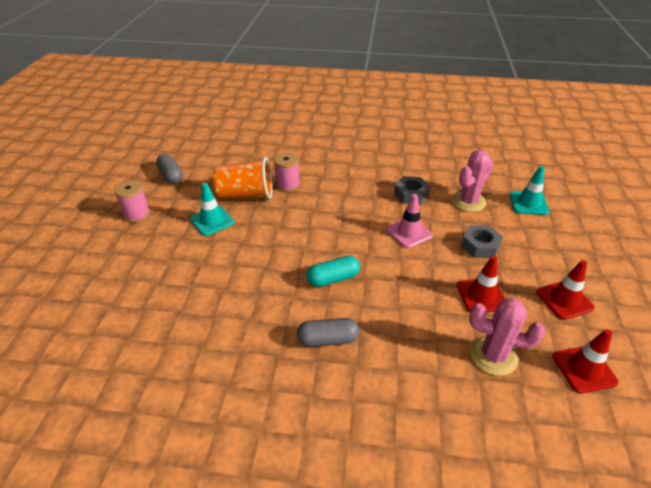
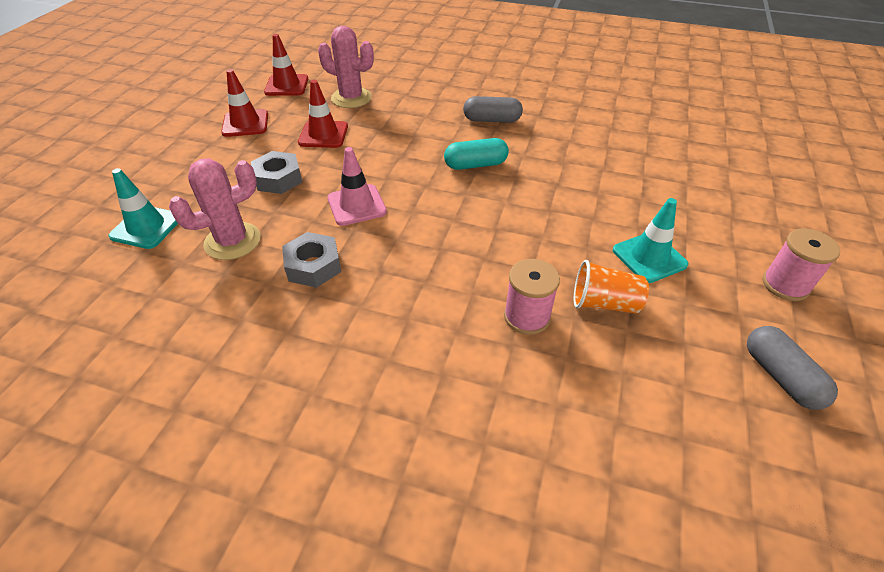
camera: 170 degrees left, 5 degrees up
(246, 195) = (604, 303): orange cup -> orange cup, size x0.65

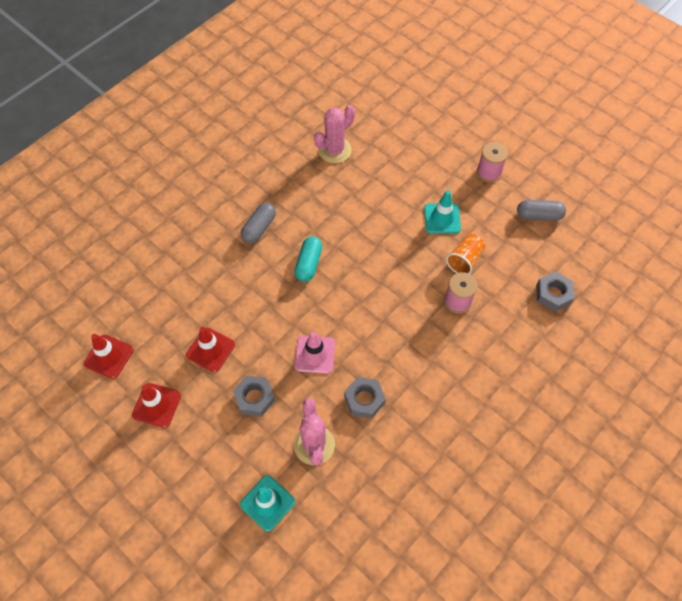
camera: 65 degrees left, 15 degrees up
(351, 98) = (165, 312): pink cactus -> pink cactus (335, 150)
(643, 450) = (553, 294): none -> grey nut

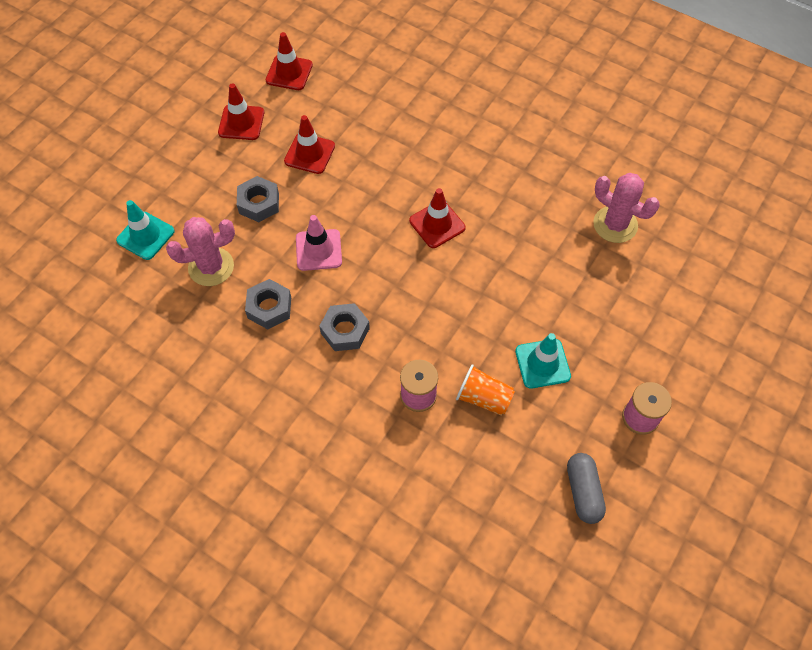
camera: 80 degrees right, 0 degrees up
(259, 228) = (474, 167): grey capsule -> none
(308, 264) = (437, 224): turquoise capsule -> red traffic cone
(553, 294) = (454, 518): grey nut -> grey nut (345, 331)

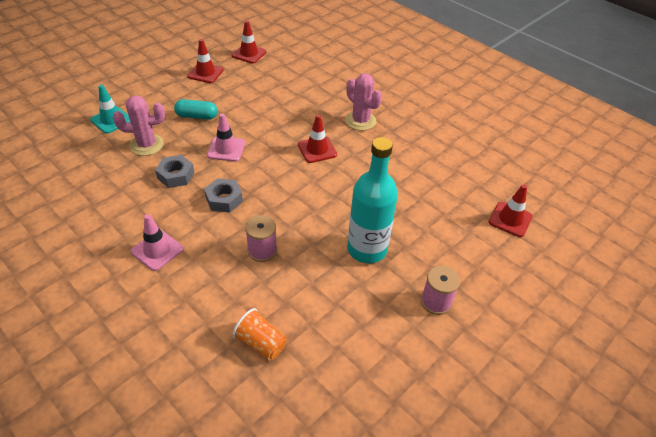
camera: 10 degrees right, 15 degrees down
(259, 203) = (197, 116): grey nut -> turquoise capsule
(291, 424) = (157, 250): none -> pink traffic cone
(309, 154) = (243, 96): red traffic cone -> red traffic cone (510, 219)
(483, 398) = (312, 263): orange cup -> orange cup (261, 343)
(542, 364) = (367, 249): turquoise traffic cone -> turquoise bottle
(583, 492) = (372, 346): grey capsule -> none
(615, 224) = (450, 173): pink cactus -> pink cactus (360, 121)

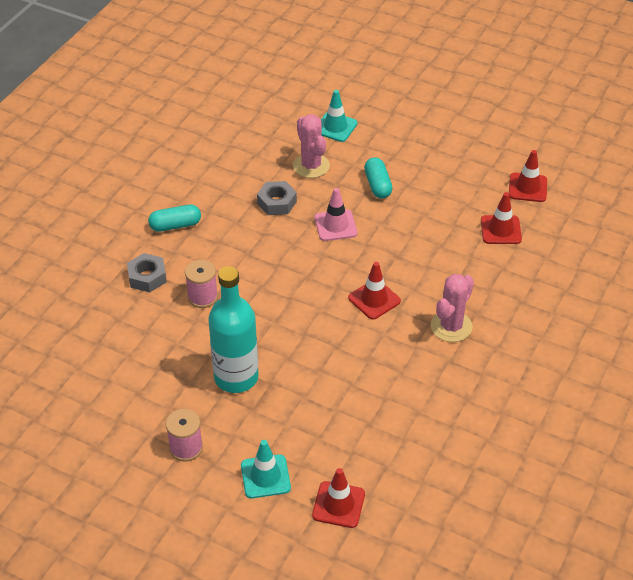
camera: 75 degrees right, 0 degrees up
(157, 250) = (175, 225): pink traffic cone -> turquoise capsule
(205, 73) = (461, 165): red traffic cone -> red traffic cone (500, 230)
(224, 199) = (259, 248): grey nut -> grey nut (147, 277)
(261, 343) = (97, 327): orange cup -> none
(477, 255) = (265, 476): none -> turquoise traffic cone

